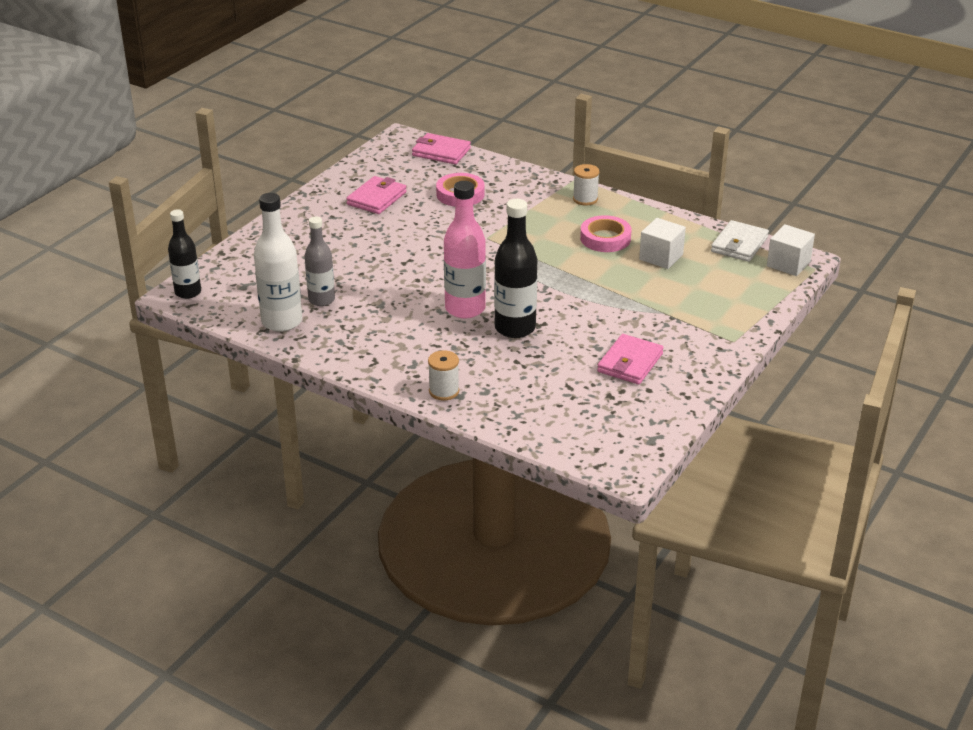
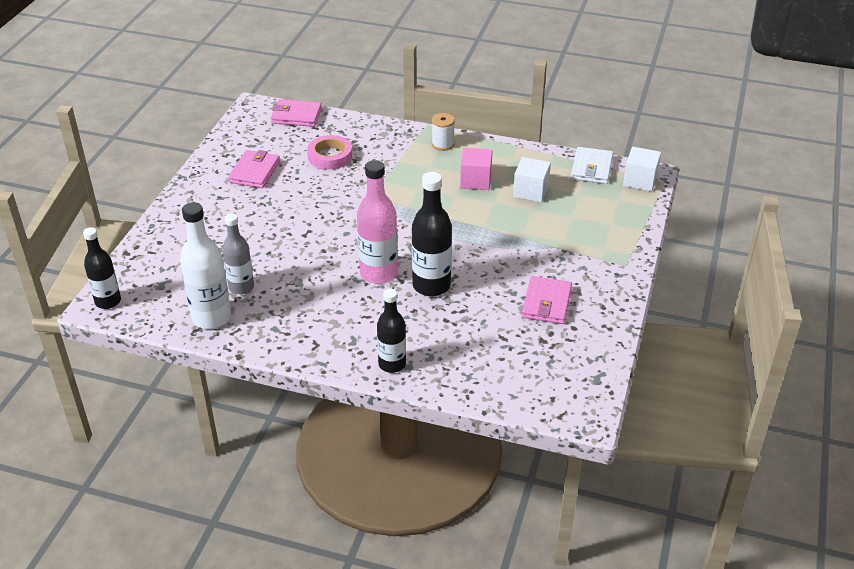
camera: 15 degrees left, 5 degrees up
(444, 391) = (392, 364): white spool -> black bottle
(605, 238) = (475, 180): pink tape -> pink cube

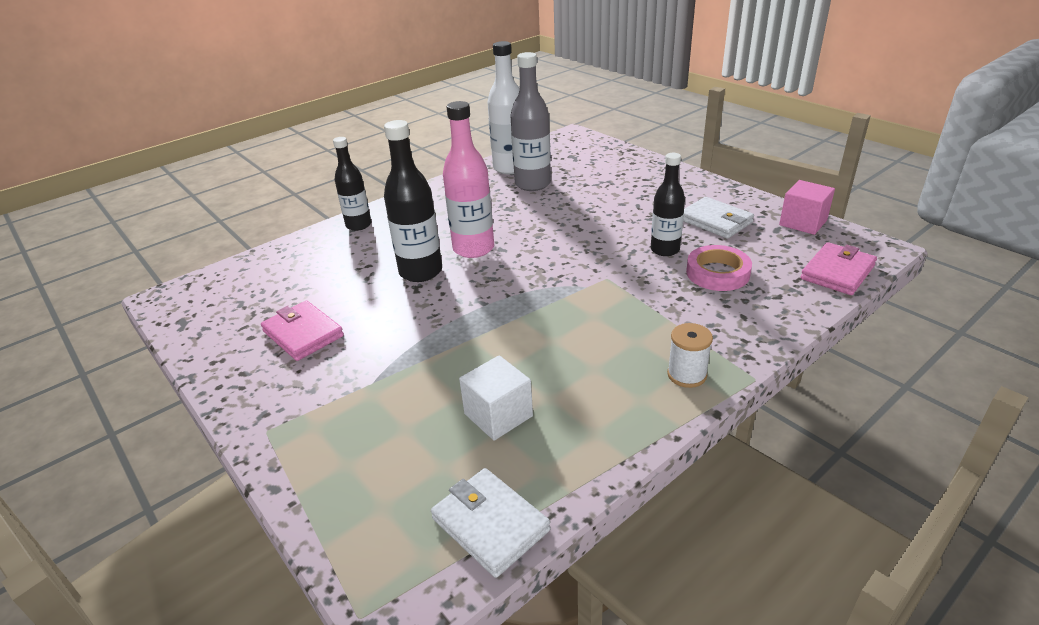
camera: 125 degrees right, 5 degrees down
(108, 301) = (574, 138): black bottle -> black bottle (665, 250)
(241, 287) = (532, 184): grey bottle -> grey bottle, size x1.50
(254, 172) = (715, 221): pink wallet -> white wallet
(475, 180) = (570, 371): pink cube -> pink cube (803, 222)
(640, 181) = (397, 577): white cube -> none

